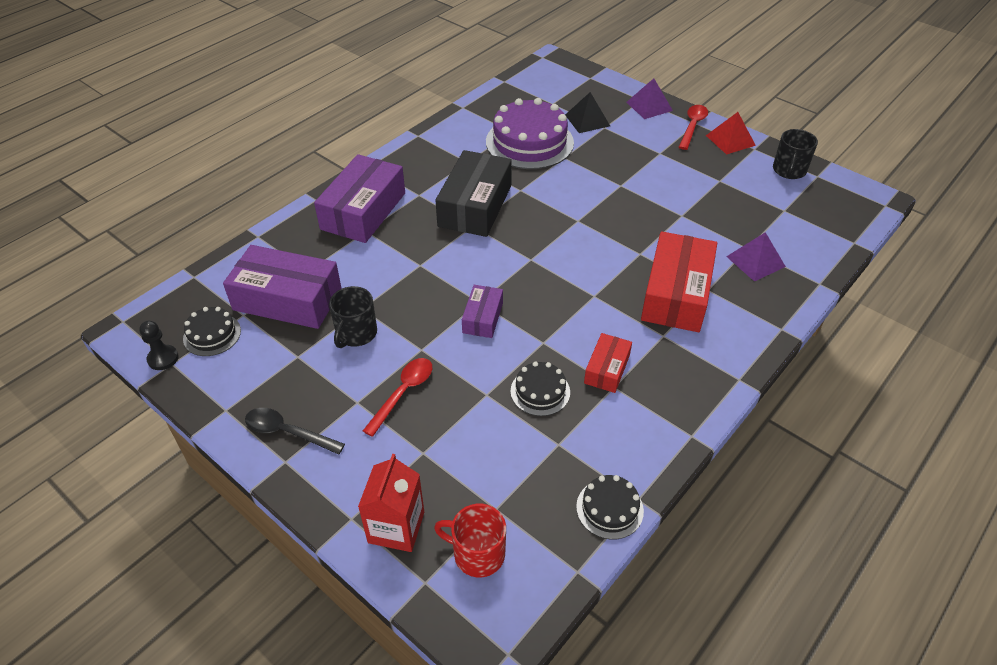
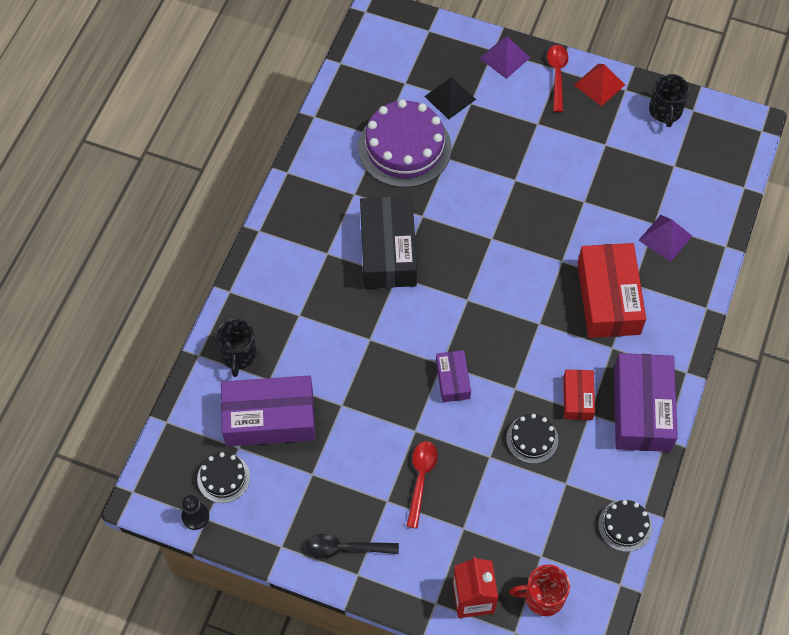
camera: 20 degrees left, 15 degrees up
(356, 333) = (350, 433): black mug -> black mug (238, 354)
(363, 211) = (284, 291): purple box -> purple box (642, 409)

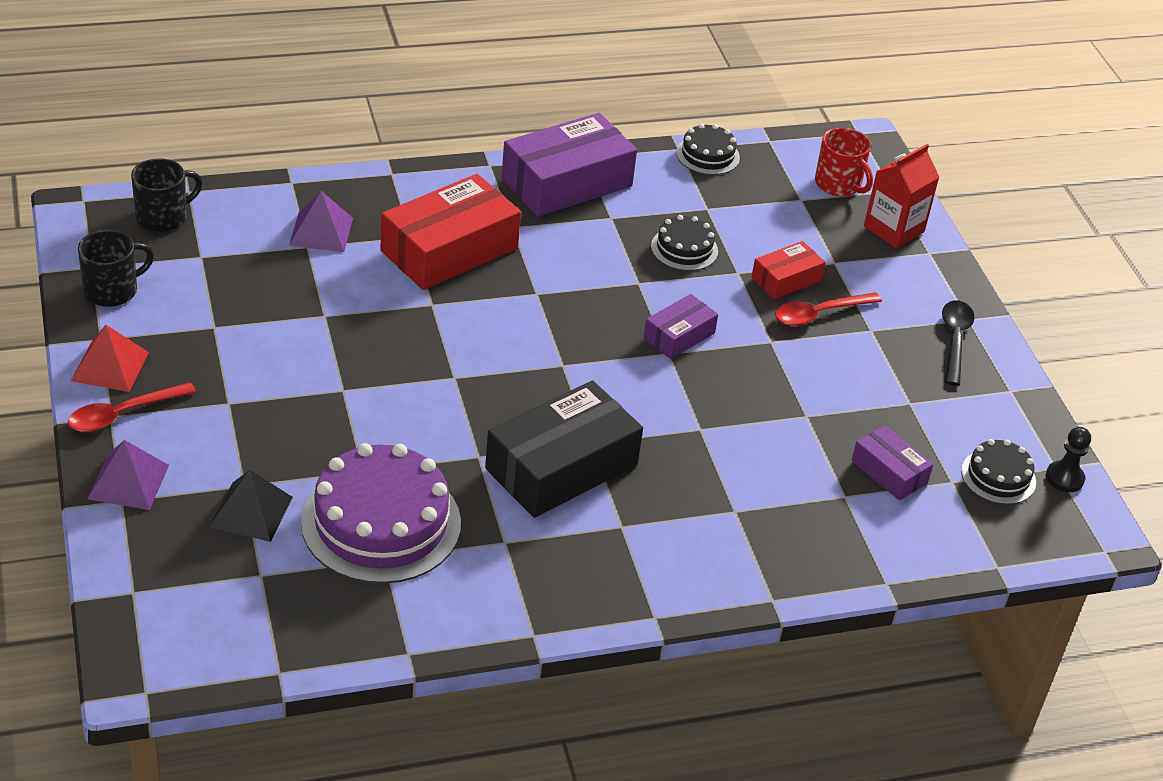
camera: 130 degrees left, 20 degrees down
(238, 354) = (845, 543): black mug -> black mug (163, 217)
(269, 418) = (889, 472): purple box -> purple box, size x0.52
(345, 548) = (954, 340): black spoon -> black spoon turned 135 degrees counterclockwise
(577, 398) = (601, 232): red box -> red box (786, 279)

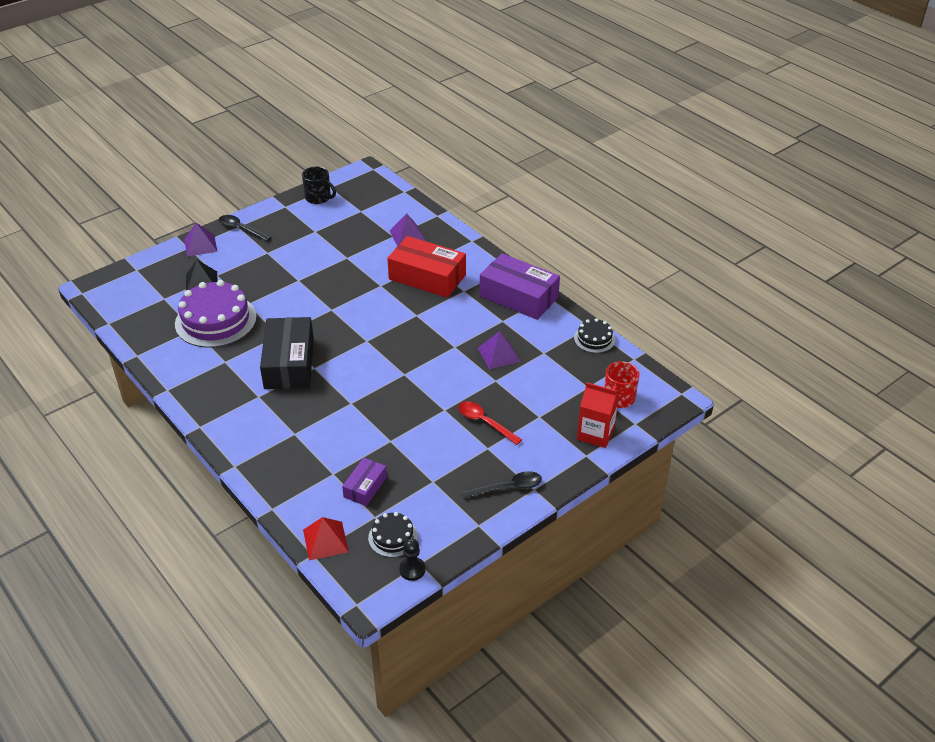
camera: 70 degrees right, 0 degrees up
(110, 366) = (269, 215): red pyramid -> red pyramid (325, 540)
(123, 414) = (241, 229): red spoon -> black spoon
(163, 217) = (379, 192): black mug -> none
(561, 467) = (289, 363): black box -> black box turned 60 degrees clockwise
(679, 335) = (421, 374): purple box -> none
(684, 248) = (499, 354): black cake -> purple pyramid
(786, 279) = (505, 401): red box -> none

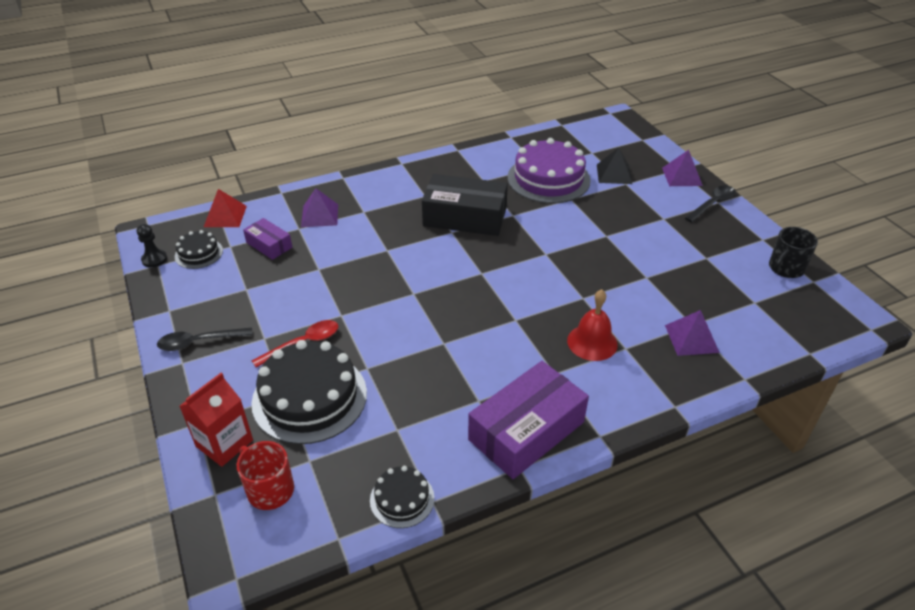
camera: 105 degrees right, 0 degrees up
(427, 277) = (592, 342): red box -> red bell
(499, 354) = (412, 381): purple pyramid -> purple pyramid (319, 215)
(508, 487) = (199, 342): black spoon -> black spoon turned 75 degrees clockwise
(536, 402) = (309, 397): none -> black cake

